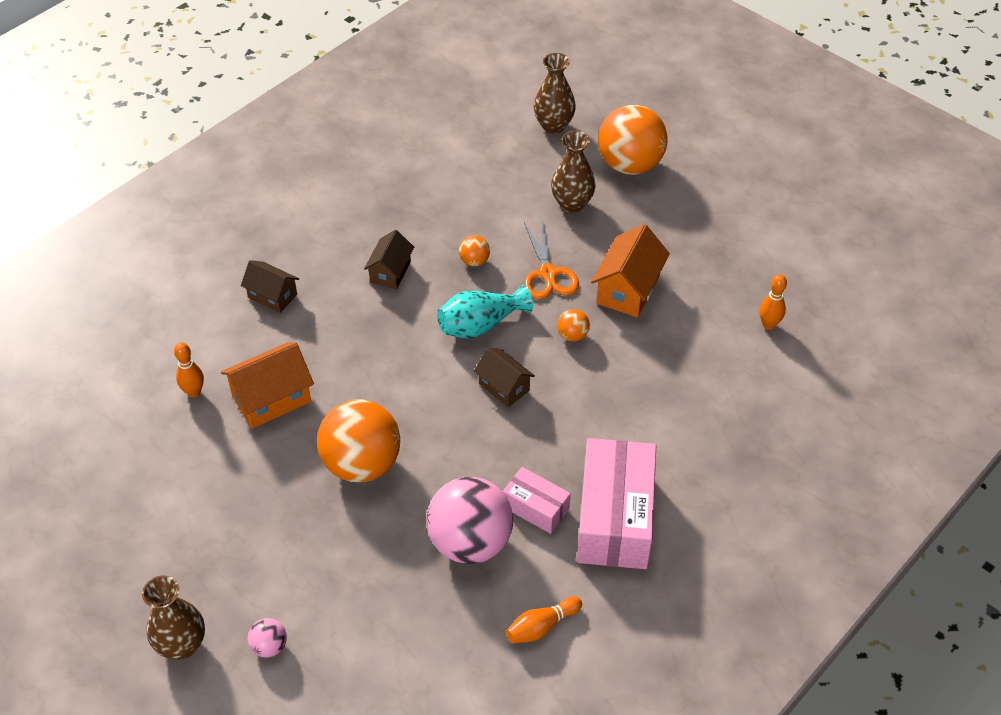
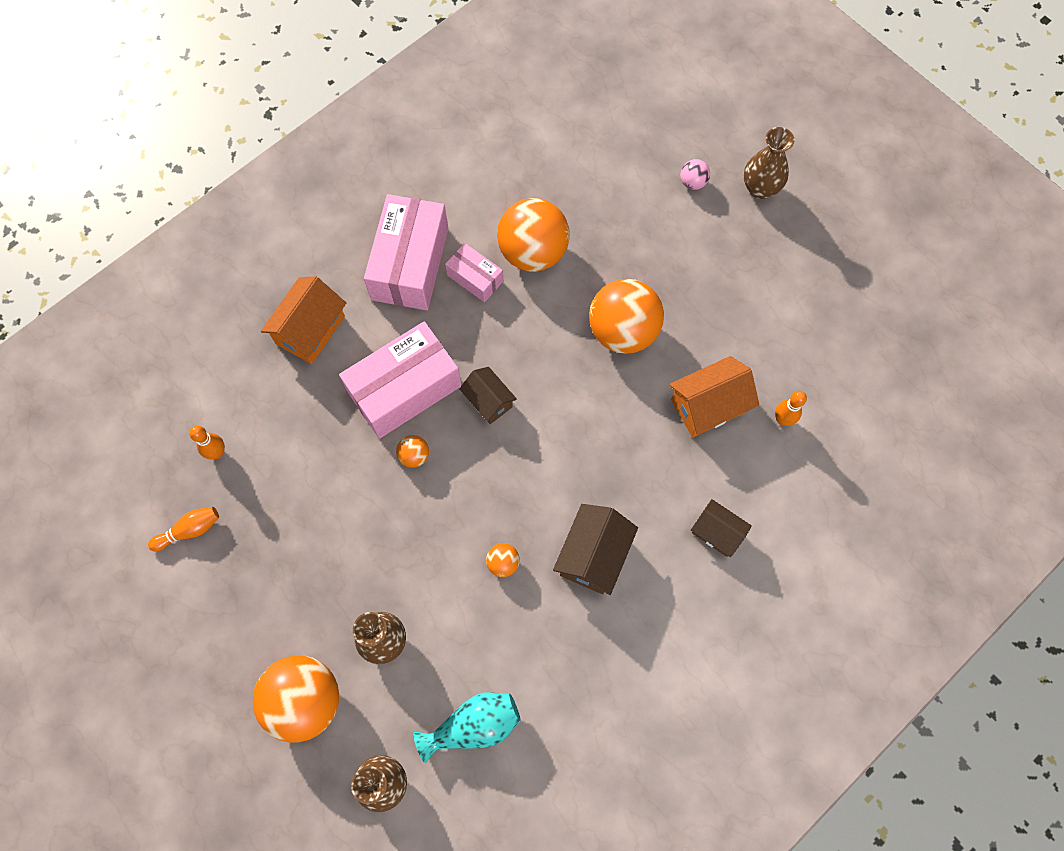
camera: 175 degrees left, 20 degrees up
(390, 272) = (593, 555): brown house -> brown house, size x1.54
(470, 542) = (533, 252): pink ball -> orange ball
(480, 325) = (504, 476): turquoise vase -> turquoise vase (474, 726)
(541, 626) = (483, 181): orange bowling pin -> orange bowling pin (189, 530)
(548, 274) = (427, 538): orange scissors -> none
(594, 391) = (404, 389): none -> pink box
(628, 289) = (347, 510): orange house -> orange house (310, 330)

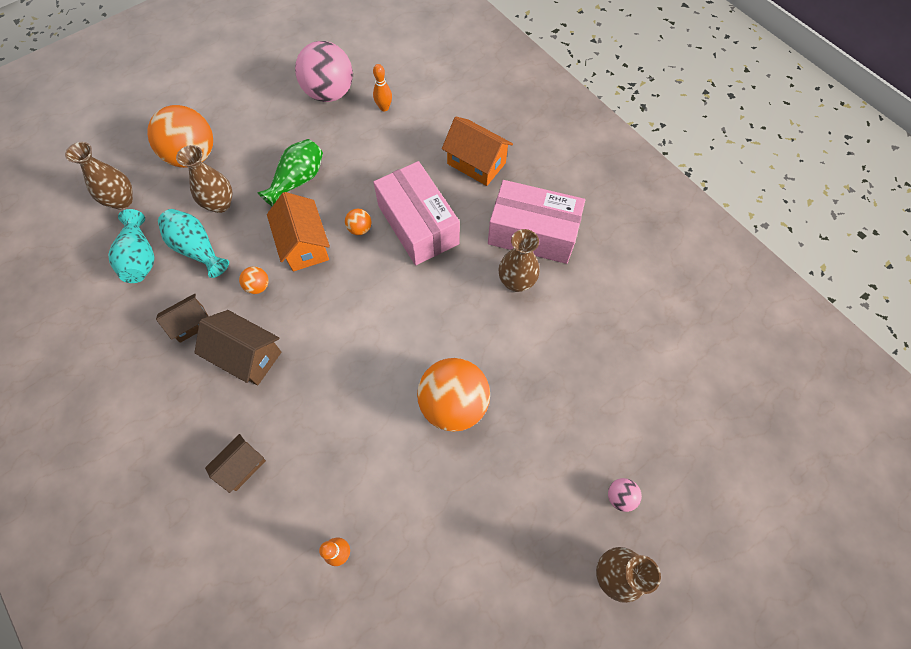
camera: 95 degrees right, 5 degrees down
(189, 530) = (329, 93): orange bowling pin -> pink ball
(343, 545) = (298, 181): none -> green vase
(455, 653) = (197, 249): none -> turquoise vase
(475, 278) = (516, 282): pink box -> brown vase
(488, 401) = (399, 285): brown house -> brown house (191, 323)
(533, 252) = (541, 331): orange ball -> none
(708, 406) = (367, 476): orange house -> orange house (304, 245)

